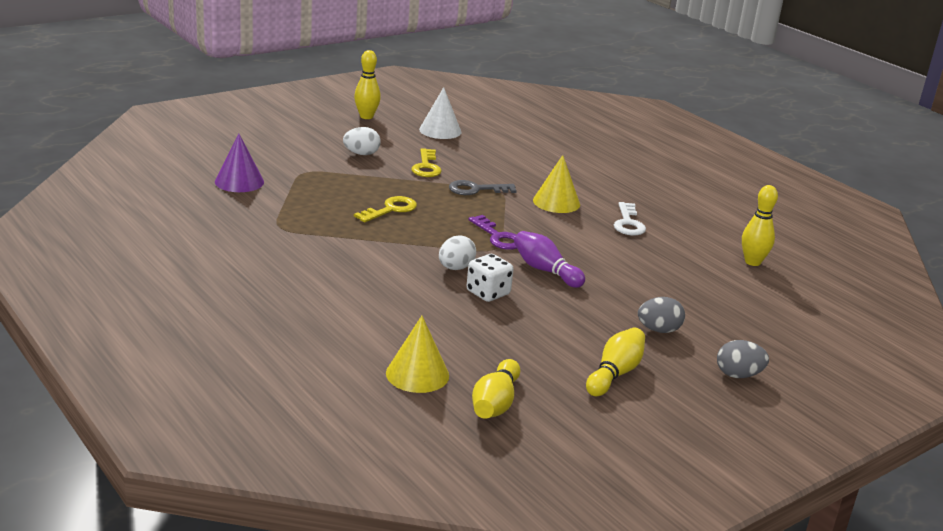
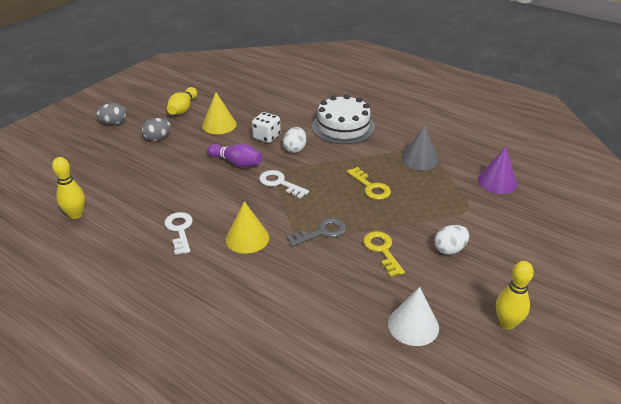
camera: 165 degrees right, 10 degrees up
(300, 220) = (420, 159): none -> grey cone
(362, 280) = (343, 127): none -> white cake
(390, 209) = (371, 187): yellow key -> yellow key turned 60 degrees counterclockwise
(417, 374) = (280, 87): yellow cone -> yellow cone (219, 125)
(495, 403) = (239, 84): yellow bowling pin -> none
(498, 237) = (279, 183): purple key -> white key

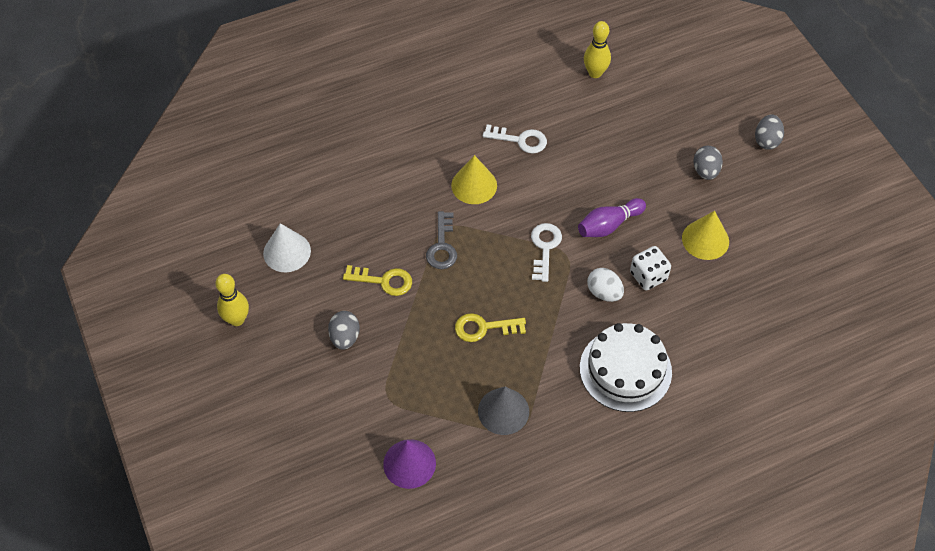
camera: 120 degrees right, 20 degrees up
(183, 109) = (768, 217): yellow bowling pin -> none
(279, 183) = (545, 248): white key -> white key turned 60 degrees counterclockwise
(449, 249) = (345, 337): white egg -> grey egg

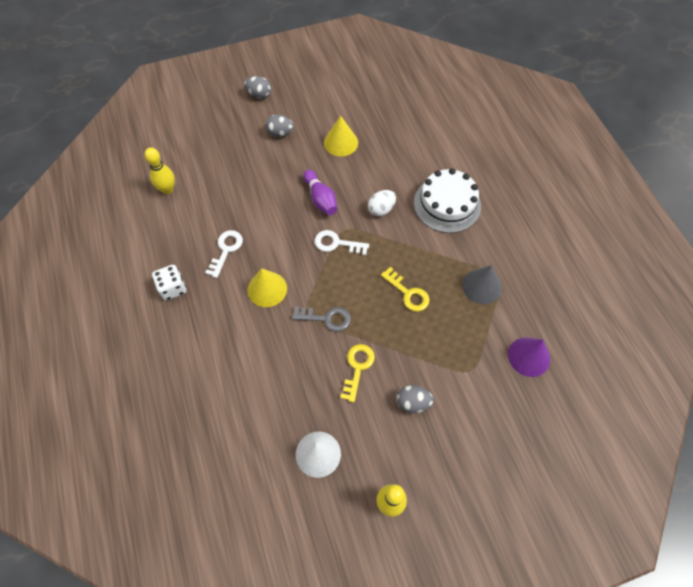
camera: 85 degrees left, 5 degrees up
(484, 328) = (408, 293): yellow key -> yellow key turned 45 degrees counterclockwise
(648, 276) = (369, 180): white dice -> white dice (173, 288)

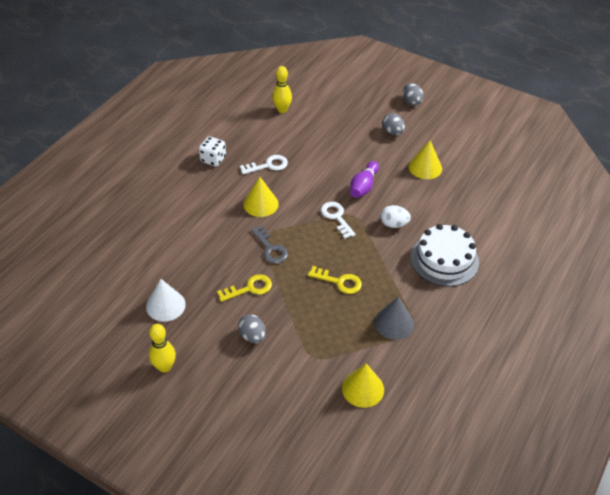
camera: 50 degrees right, 15 degrees down
(408, 293) = (339, 282): yellow key -> yellow key turned 75 degrees counterclockwise
(529, 356) = (363, 389): purple cone -> yellow cone

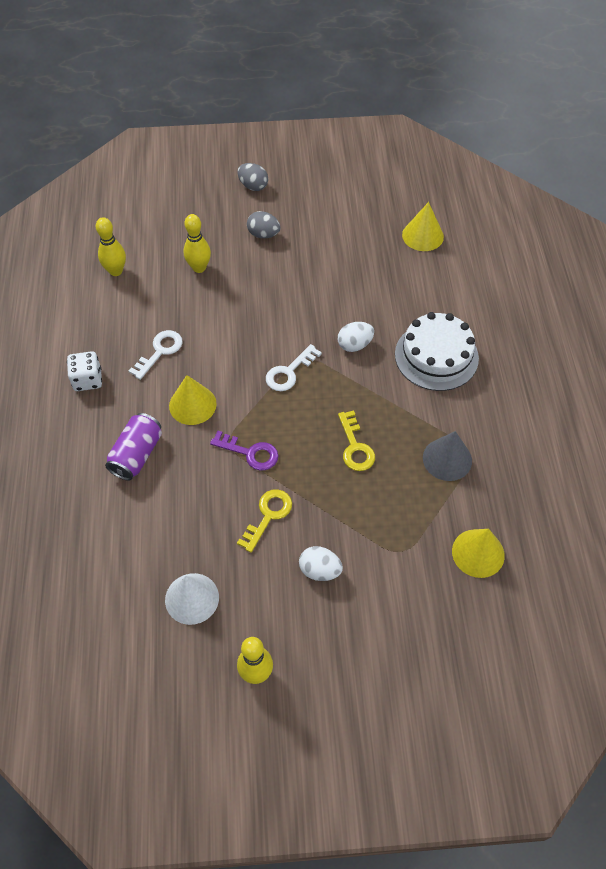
camera: 35 degrees left, 10 degrees up
(204, 213) = (137, 455): none -> purple can
(252, 336) = (320, 570): grey egg -> white egg
(270, 248) = (250, 453): grey key -> purple key
(334, 131) = (199, 268): none -> yellow bowling pin
(336, 217) = (289, 372): white key -> white key turned 75 degrees counterclockwise
(339, 282) = (355, 447): yellow key -> yellow key turned 90 degrees clockwise
(363, 186) = (287, 318): purple bowling pin -> none
(425, 167) = (331, 259): yellow cone -> yellow cone (422, 235)

